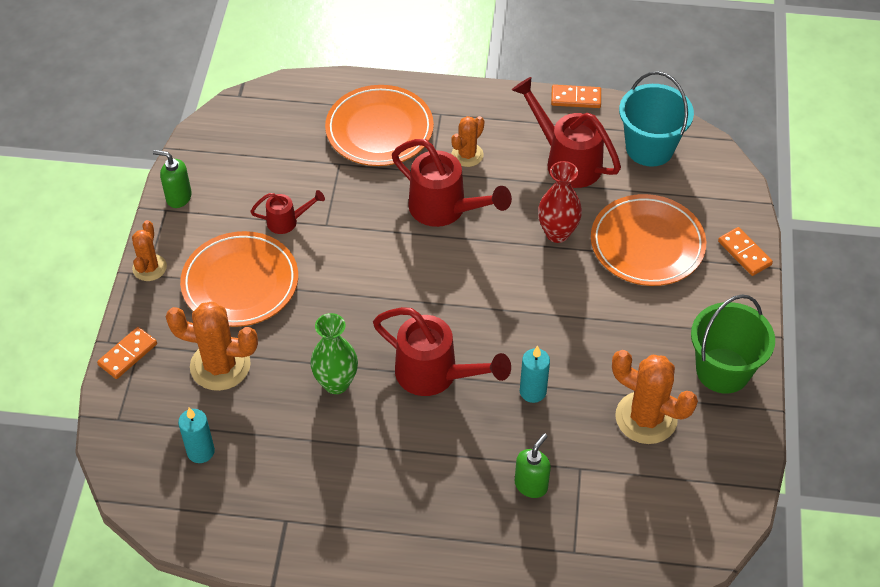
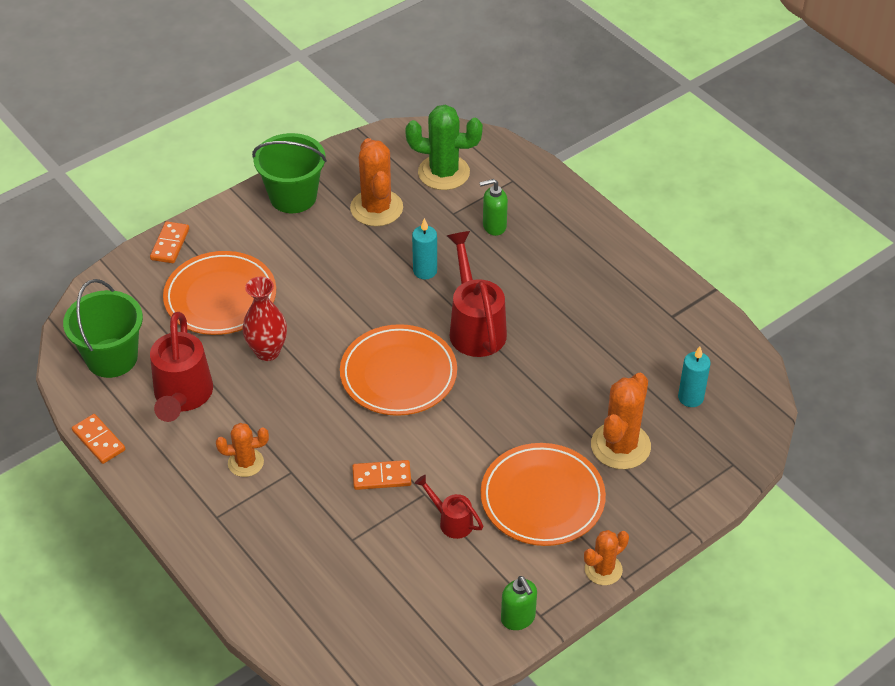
camera: 135 degrees left, 5 degrees down
(127, 354) = (684, 508): orange domino -> orange domino (381, 477)
(220, 366) = (620, 446): orange cactus -> orange cactus turned 60 degrees clockwise
(336, 383) = (549, 372): green vase -> none
(379, 130) = (282, 543): orange plate -> orange plate (398, 374)
(445, 210) = (321, 432): red watering can -> none
(641, 506) = (443, 173): none -> green cactus
(649, 148) = (112, 358): turquoise bucket -> green bucket

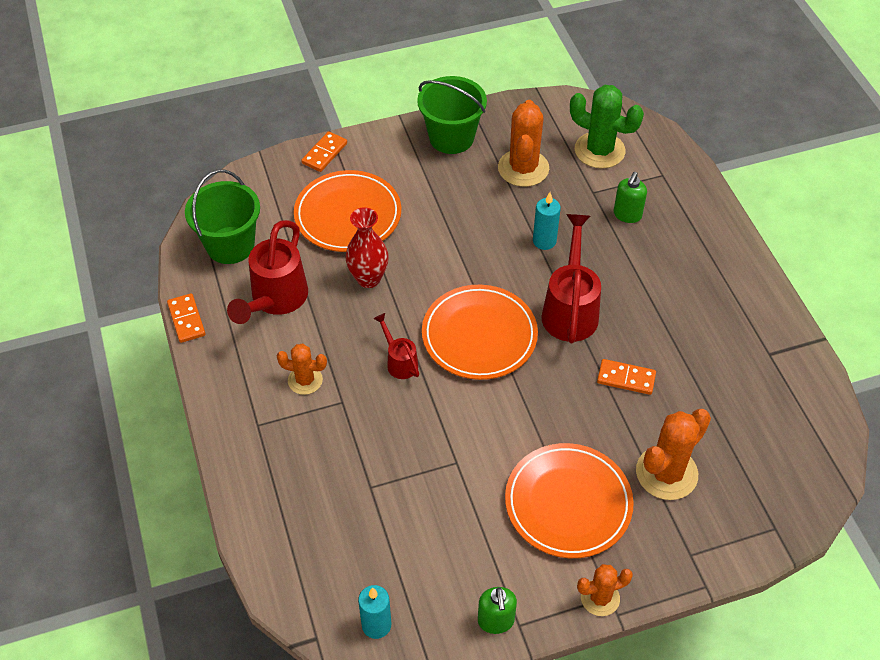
camera: 20 degrees right, 5 degrees up
(381, 477) = (423, 433): orange domino -> orange domino (626, 378)
(451, 521) = (470, 498): red watering can -> red watering can (399, 361)
(494, 226) = (627, 215): green soap dispenser -> green soap dispenser turned 75 degrees counterclockwise
(690, 397) = (757, 444): turquoise candle -> turquoise candle (376, 625)

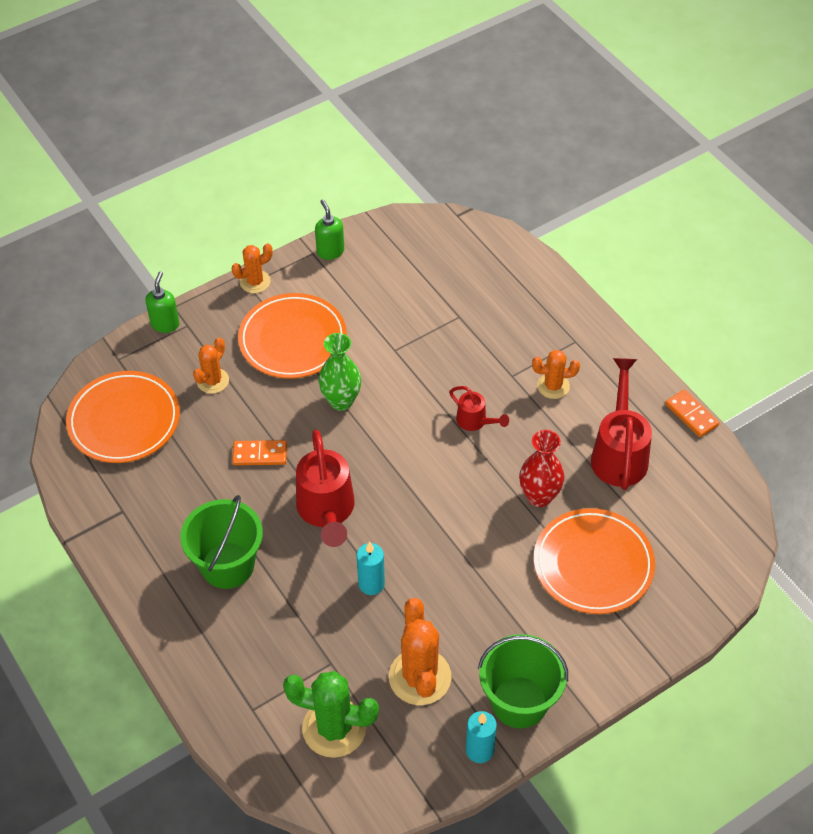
camera: 165 degrees right, 0 degrees up
(230, 245) = (696, 499): green bucket -> green bucket (228, 565)
(324, 153) = (658, 640): orange domino -> none
(376, 625) = (417, 231): turquoise candle -> turquoise candle (479, 750)
(479, 335) = (409, 463): orange plate -> orange plate (124, 420)
(530, 416) = (341, 401): none -> green vase
(627, 215) = (286, 640): green soap dispenser -> green soap dispenser (165, 324)
(666, 473) = (213, 381): orange cactus -> orange cactus, size x0.59

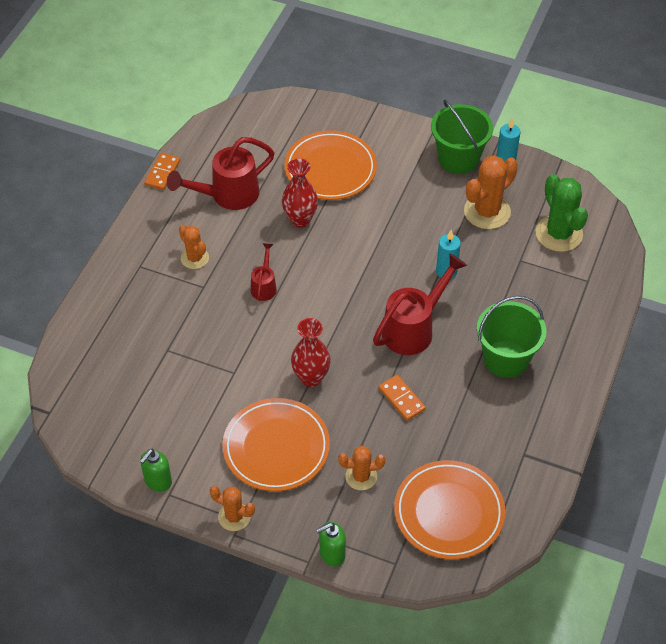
camera: 125 degrees left, 0 degrees up
(341, 401) = (311, 378): green vase -> red vase

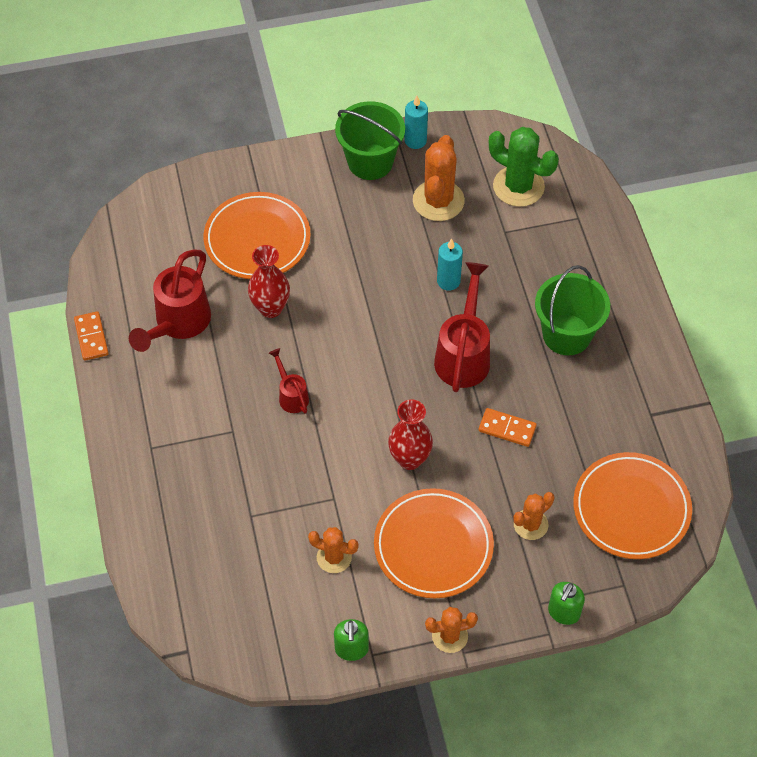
camera: 35 degrees left, 5 degrees up
(194, 258) = (199, 407): orange cactus -> orange cactus (334, 557)

